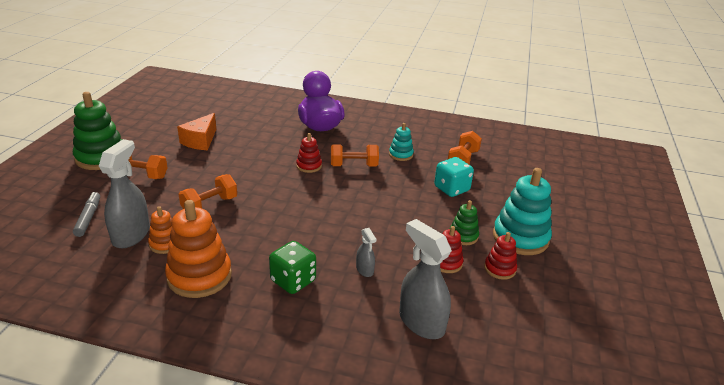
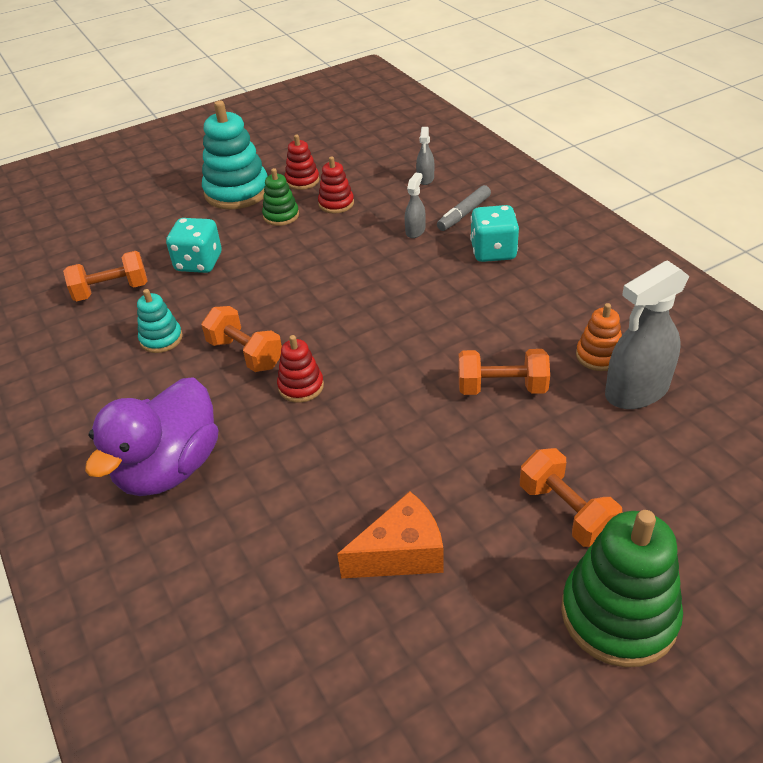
camera: 130 degrees left, 10 degrees up
(88, 218) = (688, 453): grey marker -> grey marker (464, 214)
(199, 276) = (583, 298): orange stacking toy -> none
(293, 281) = (493, 251): green dice -> turquoise dice
(421, 322) = (425, 179): grey spray bottle -> grey spray bottle, size x0.49

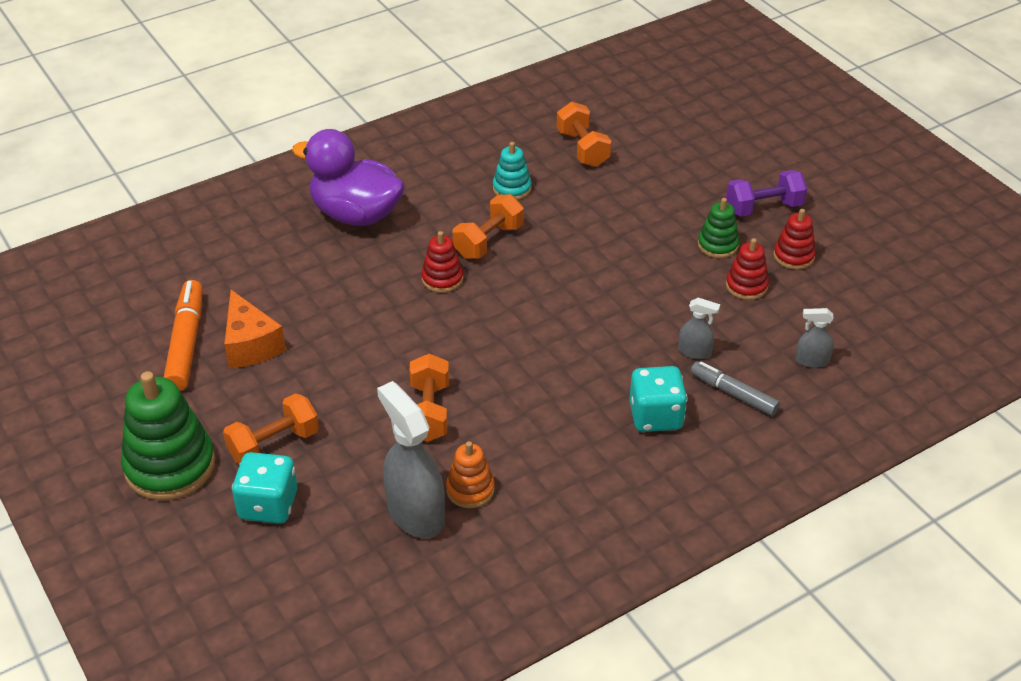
camera: 85 degrees right, 0 degrees up
(199, 263) = (628, 196): turquoise dice -> turquoise dice (268, 505)
(237, 192) = (764, 208): turquoise stacking toy -> purple dumbbell
(396, 629) = (186, 343): none -> orange marker

